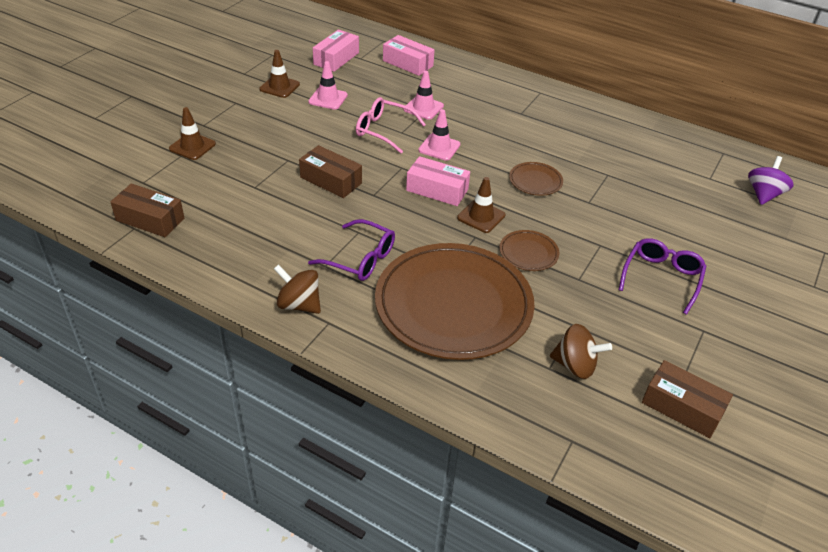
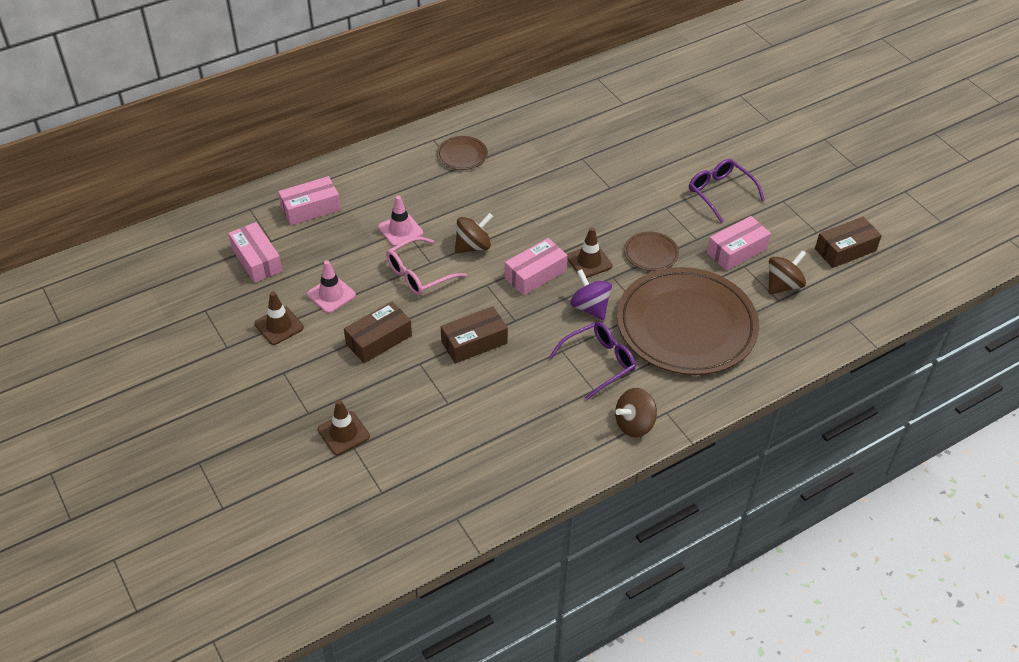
camera: 60 degrees left, 5 degrees up
(150, 219) = (450, 501): brown box -> brown box (379, 340)
(439, 147) = (473, 246): pink traffic cone -> brown spinning top
(535, 181) = (563, 206): brown plate -> brown plate (462, 155)
(591, 313) = (736, 251): none -> pink box
(764, 194) = (661, 86): purple spinning top -> purple spinning top (590, 307)

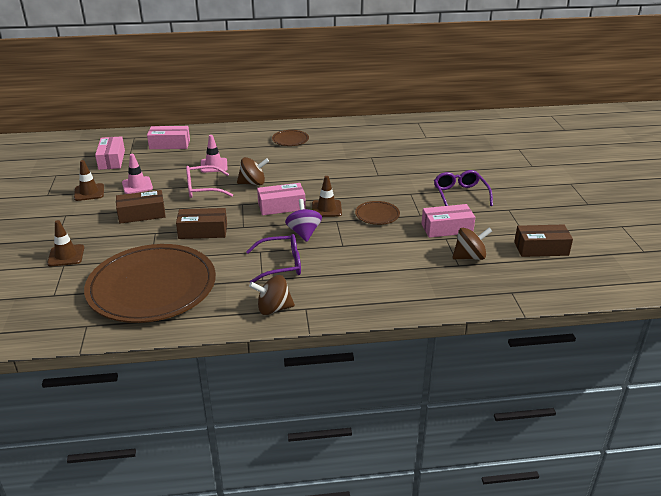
camera: 25 degrees right, 15 degrees down
(686, 325) = (368, 261): brown plate -> brown plate (152, 287)

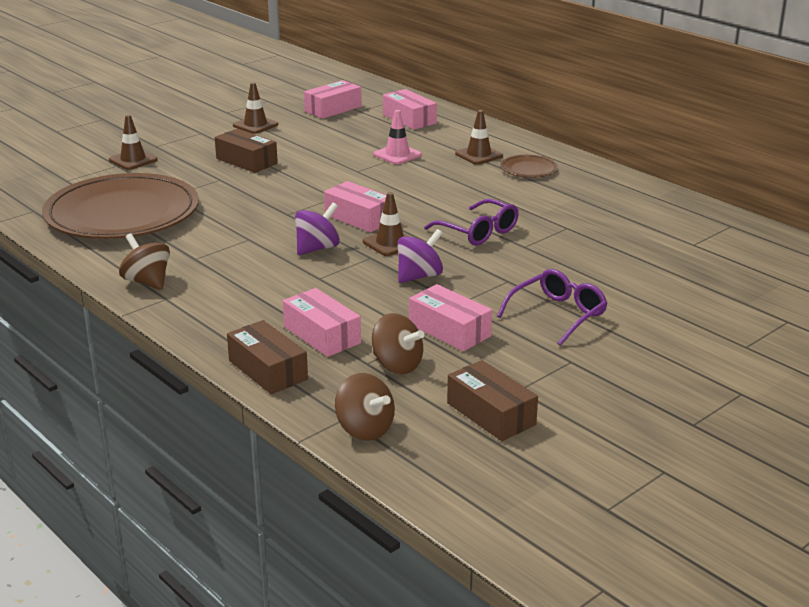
camera: 55 degrees right, 5 degrees down
(137, 185) = (299, 138): pink traffic cone -> none
(203, 188) = (339, 168): pink glasses -> none
(203, 231) = (252, 199): brown box -> brown box (268, 370)
(251, 145) = (479, 155): none -> brown traffic cone
(253, 183) = (389, 186): brown spinning top -> brown spinning top (364, 429)
(280, 265) = (234, 258): purple glasses -> purple glasses (477, 232)
(377, 215) = (419, 276): brown plate -> purple spinning top
(413, 268) = (322, 335): none -> pink box

